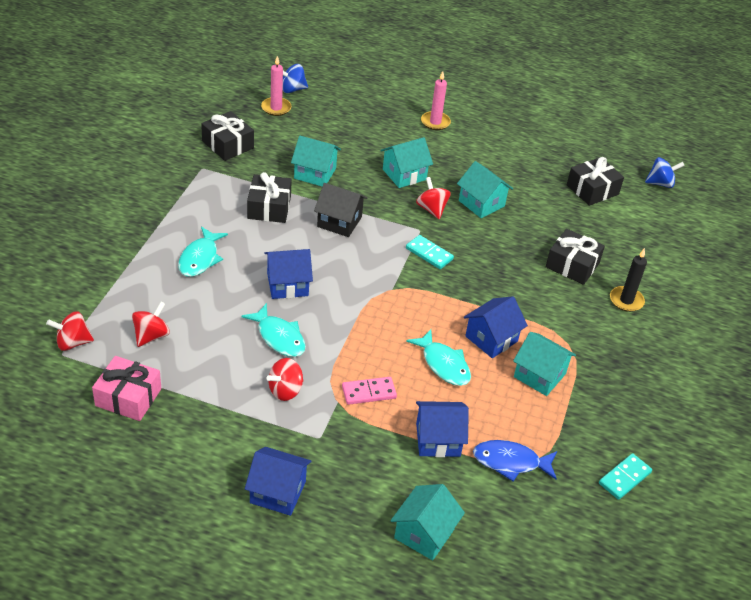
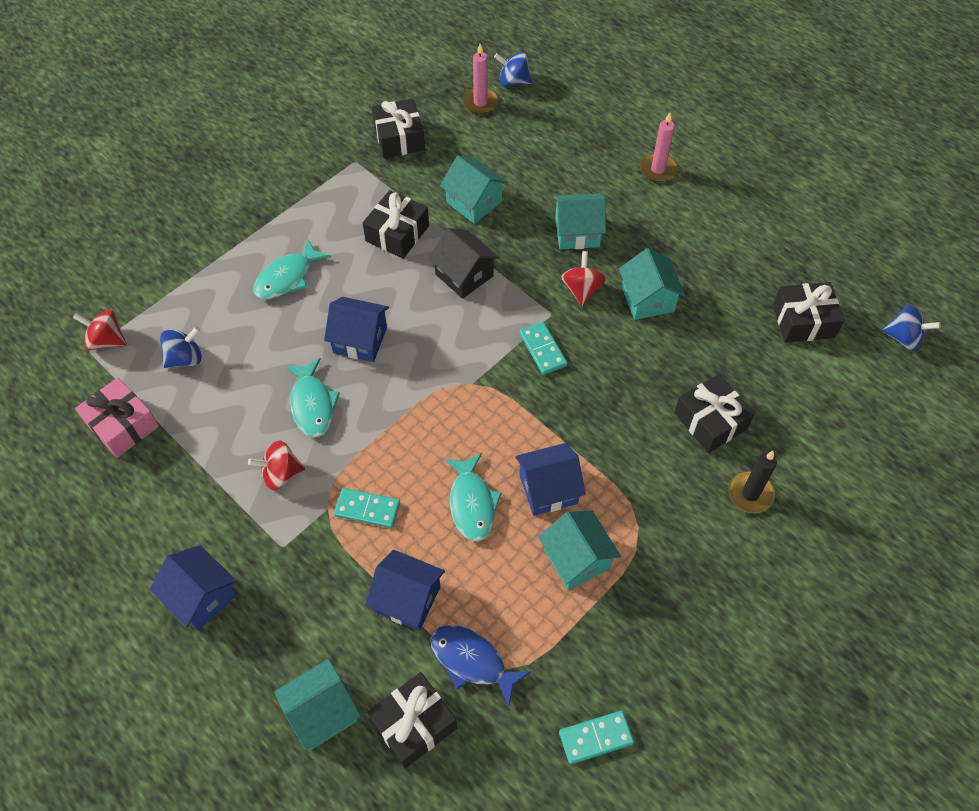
camera: 30 degrees right, 15 degrees up
(151, 336) = (185, 358): red spinning top -> blue spinning top
(369, 392) = (367, 509): pink domino -> turquoise domino
(496, 516) = (414, 724): none -> black gift

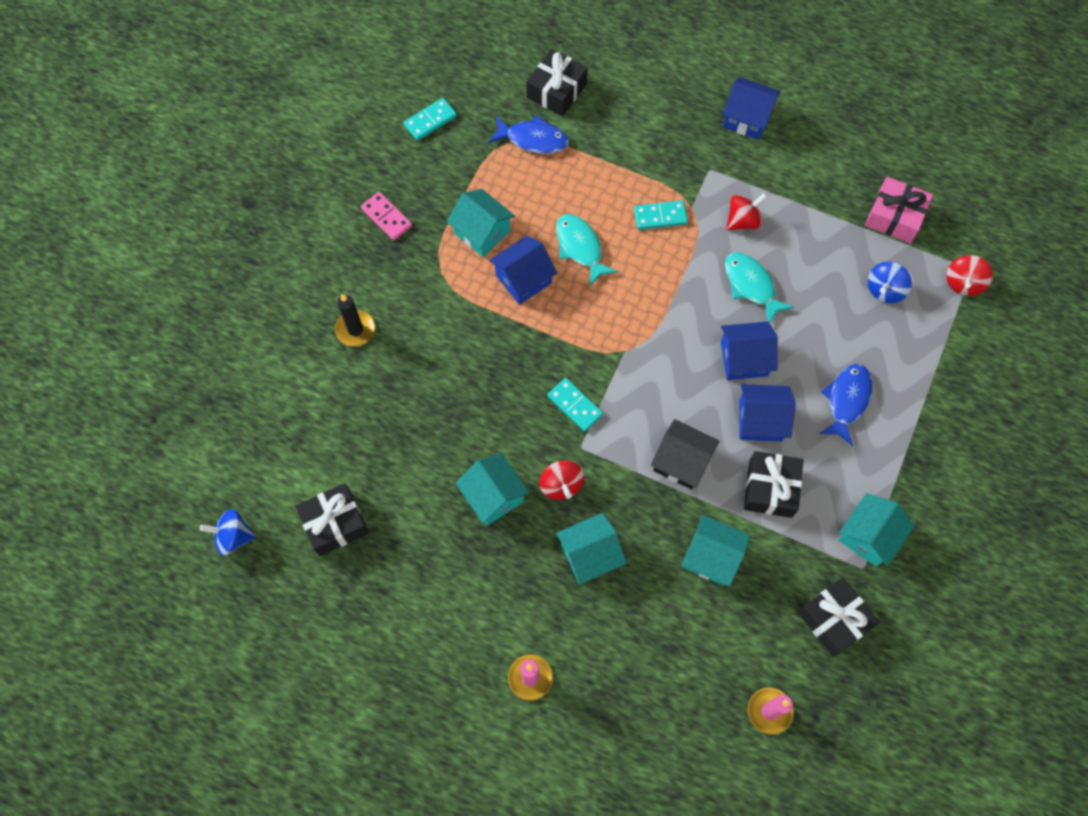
camera: 160 degrees right, 10 degrees up
(106, 340) = (963, 283): red spinning top -> red spinning top turned 120 degrees clockwise
(287, 277) = (847, 400): turquoise fish -> blue fish
(322, 712) = (621, 78): turquoise house -> turquoise house (868, 536)
(407, 599) = (598, 164): blue house -> blue house (760, 420)
(513, 81) = (746, 763): blue spinning top -> none
(686, 616) = (386, 217): none -> pink domino
(710, 421) = (403, 385): black gift -> none

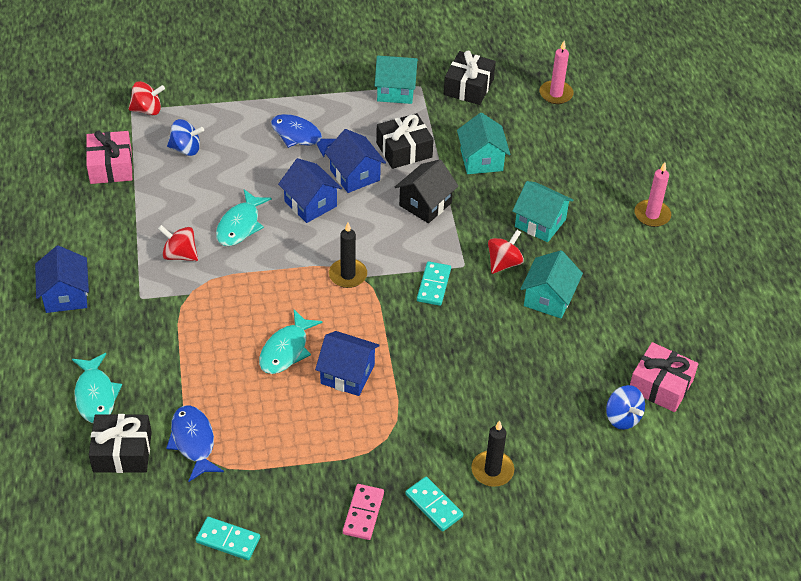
camera: 125 degrees left, 20 degrees down
(233, 537) = (734, 447): blue spinning top -> blue spinning top (622, 417)
(335, 523) = (660, 385): black gift -> pink gift
(482, 232) = (323, 429): turquoise house -> none
(624, 96) = (95, 395): none -> turquoise fish
(633, 341) = (348, 275): none -> black candle
(660, 216) = (214, 310): turquoise domino -> turquoise domino (434, 505)
(681, 462) = (425, 204): black house -> black house turned 45 degrees clockwise
(847, 400) = (300, 136): blue fish -> blue fish turned 45 degrees clockwise

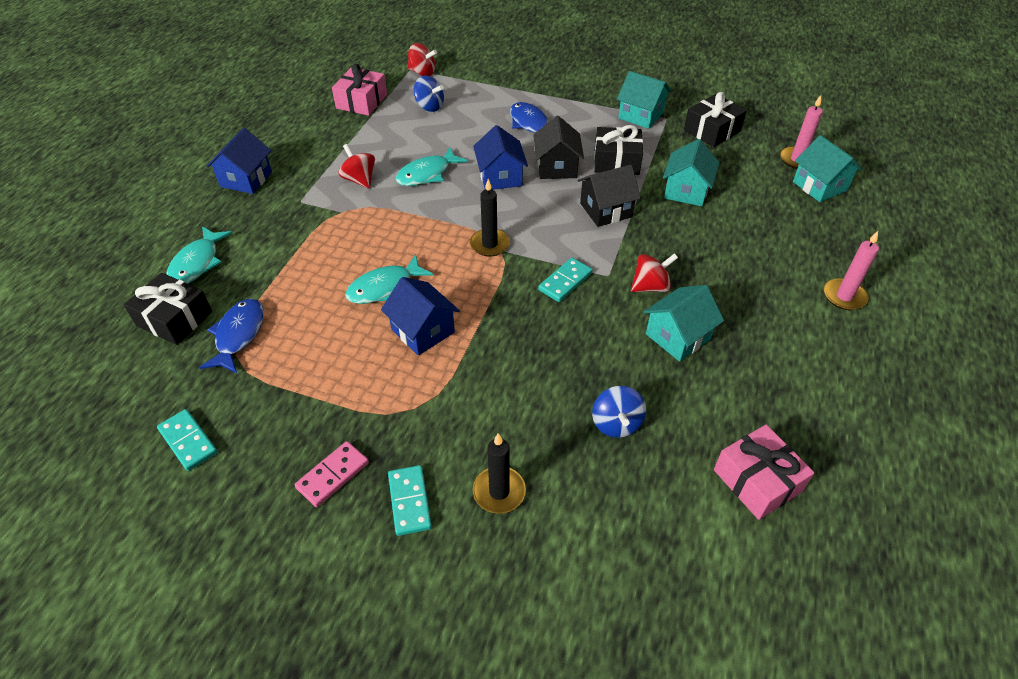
camera: 30 degrees right, 0 degrees up
(355, 175) = (556, 167): blue house -> black house
(540, 223) = (712, 263): turquoise house -> turquoise house (819, 186)
(622, 417) = (688, 498): blue spinning top -> blue spinning top (616, 423)

